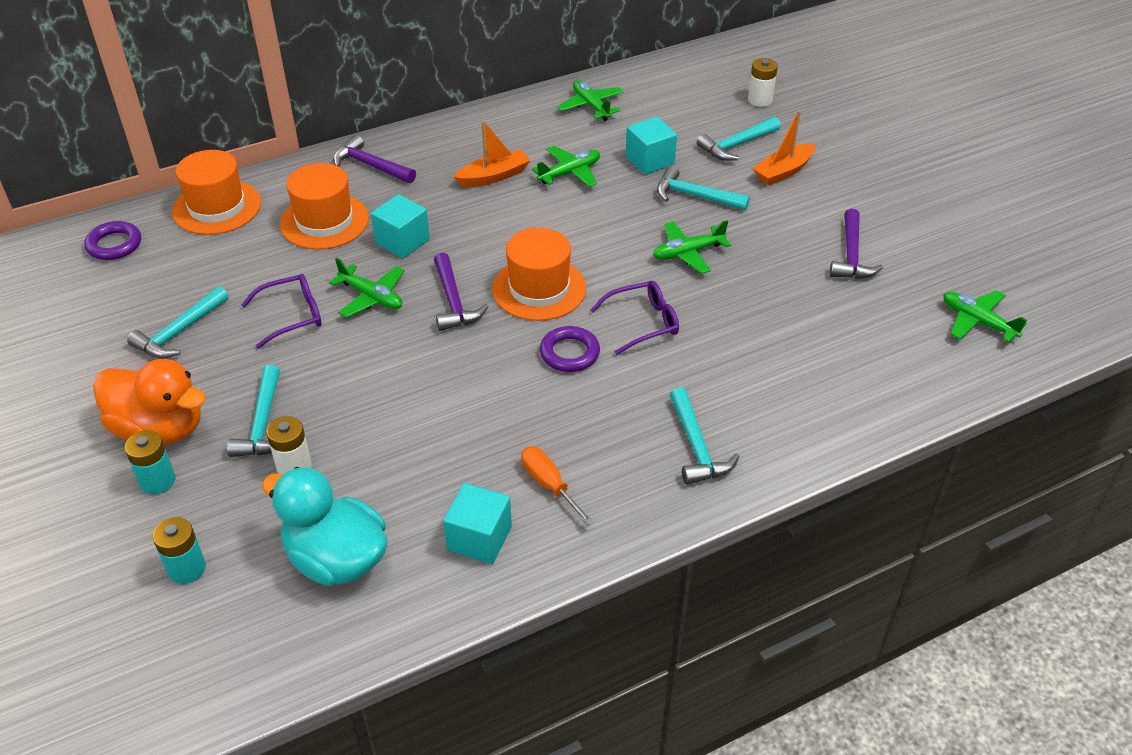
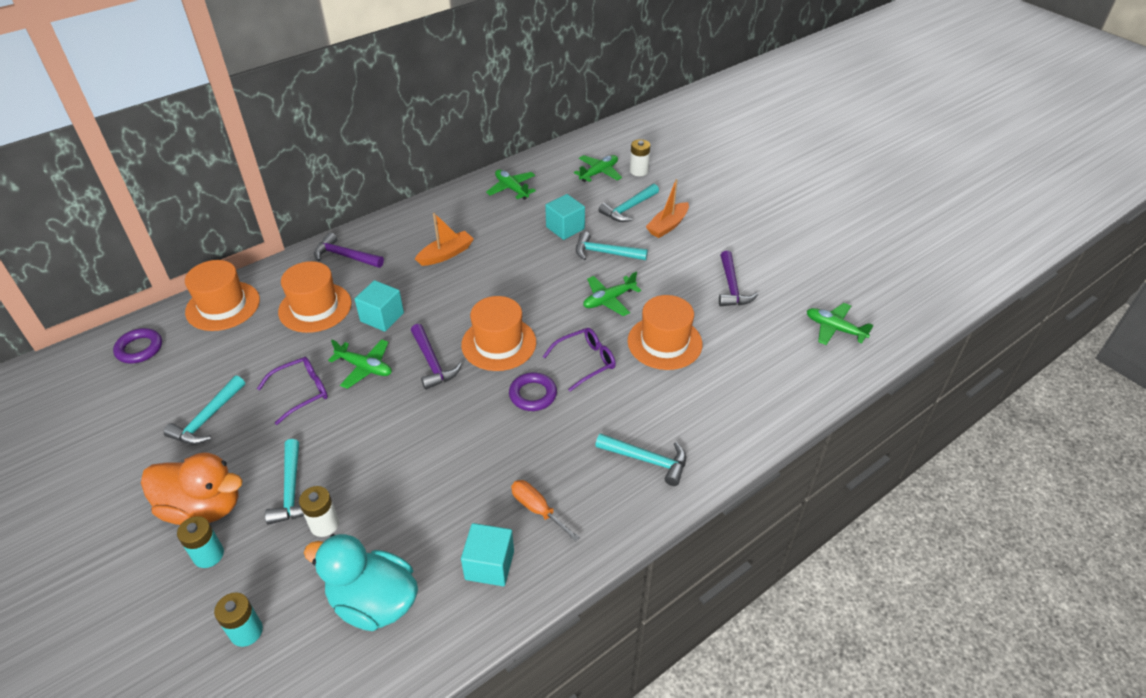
camera: 10 degrees left, 0 degrees up
(570, 173) = (505, 245): green plane -> green plane (599, 173)
(697, 447) = (647, 460): turquoise hammer -> turquoise hammer turned 45 degrees counterclockwise
(749, 312) = (664, 342): none -> orange hat

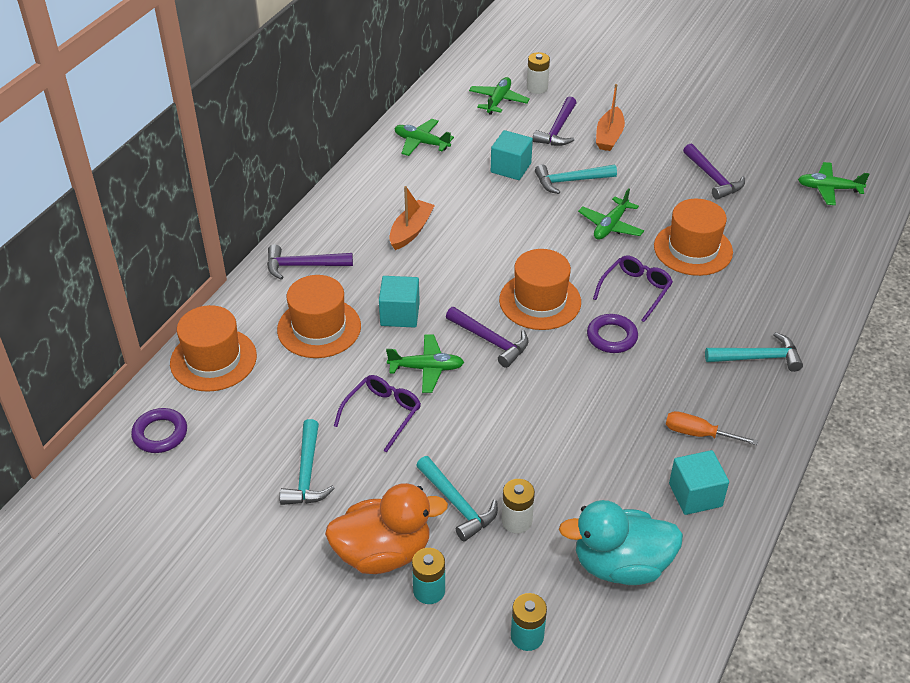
camera: 25 degrees left, 0 degrees up
(628, 208) = (557, 130): turquoise hammer -> purple hammer

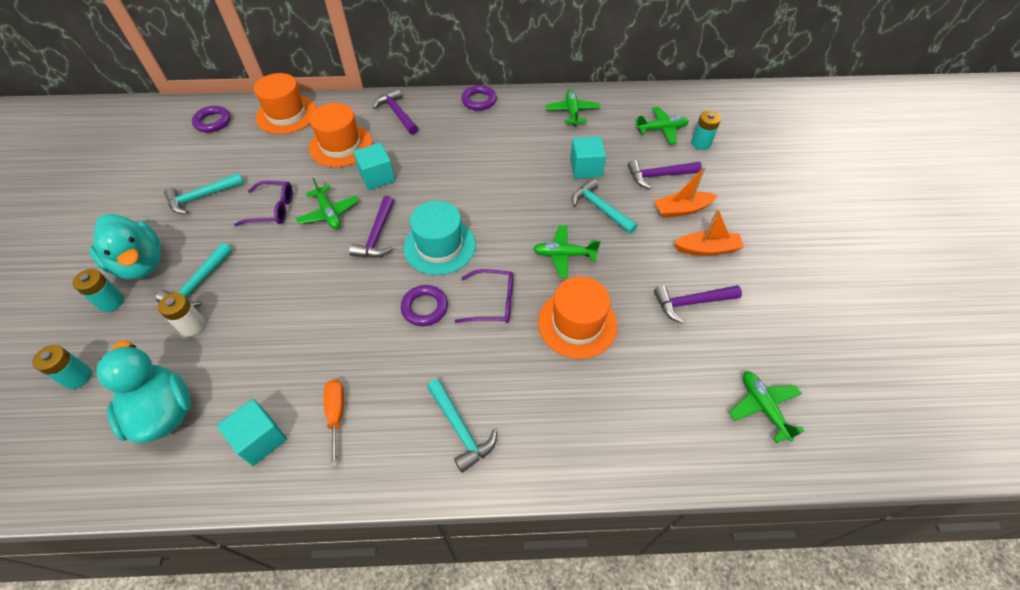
camera: 60 degrees right, 10 degrees up
(341, 197) = (479, 101): none -> purple ring
(383, 553) = (141, 263): orange duck -> turquoise duck
(411, 231) = (469, 146): orange boat -> orange boat (707, 249)
(537, 88) = (700, 143): white battery -> turquoise battery
(540, 301) = (439, 246): orange hat -> turquoise hat
(713, 178) = (691, 303): purple hammer -> purple hammer turned 45 degrees clockwise

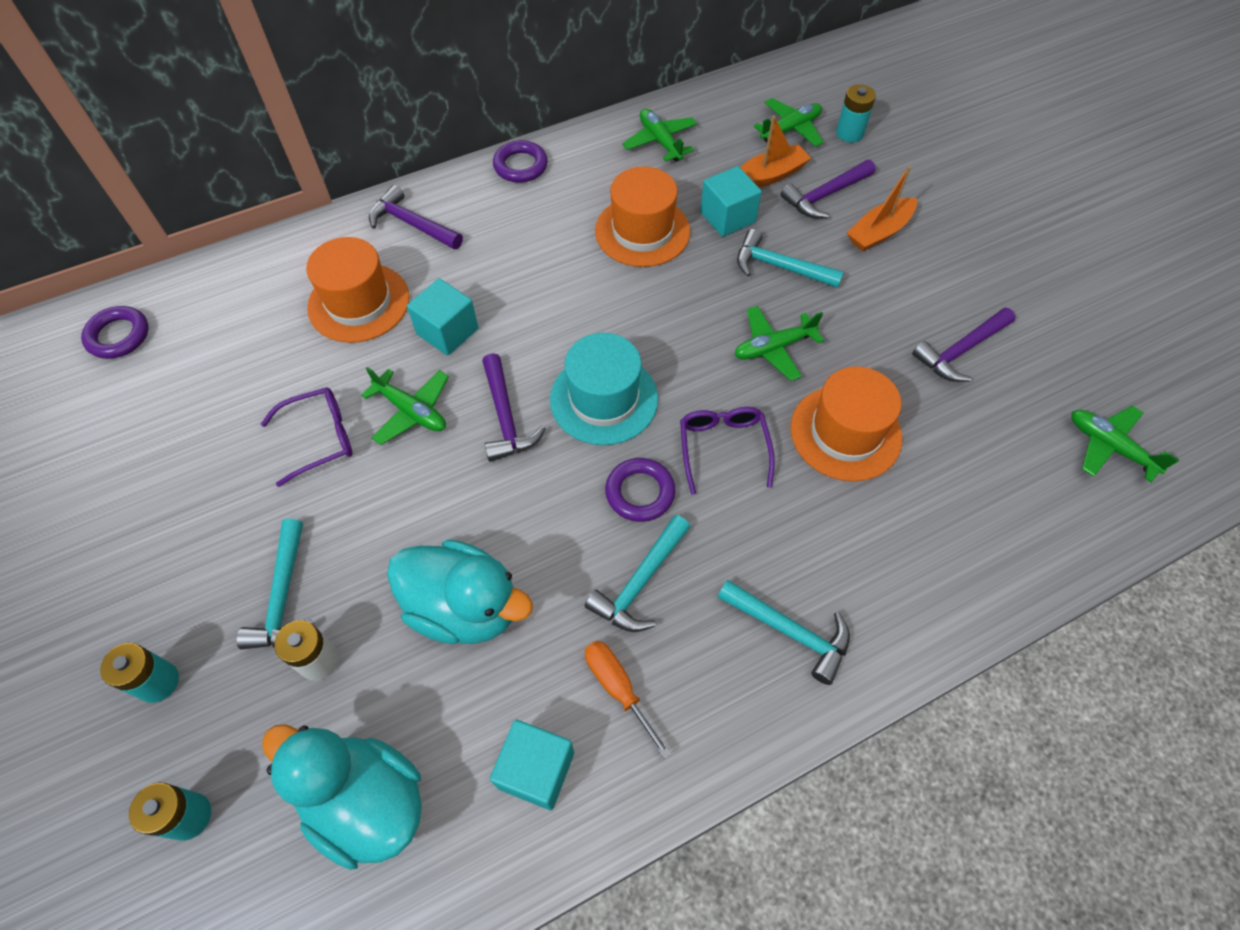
camera: 25 degrees left, 5 degrees up
(141, 263) = (163, 604): turquoise duck -> turquoise duck (465, 607)
(202, 197) = (189, 462): turquoise hammer -> turquoise hammer (640, 582)
(286, 114) = (237, 283): orange hat -> orange hat (642, 231)
(492, 302) = (723, 448): purple glasses -> purple glasses turned 75 degrees counterclockwise
(707, 249) = (938, 274): orange boat -> orange boat (769, 176)

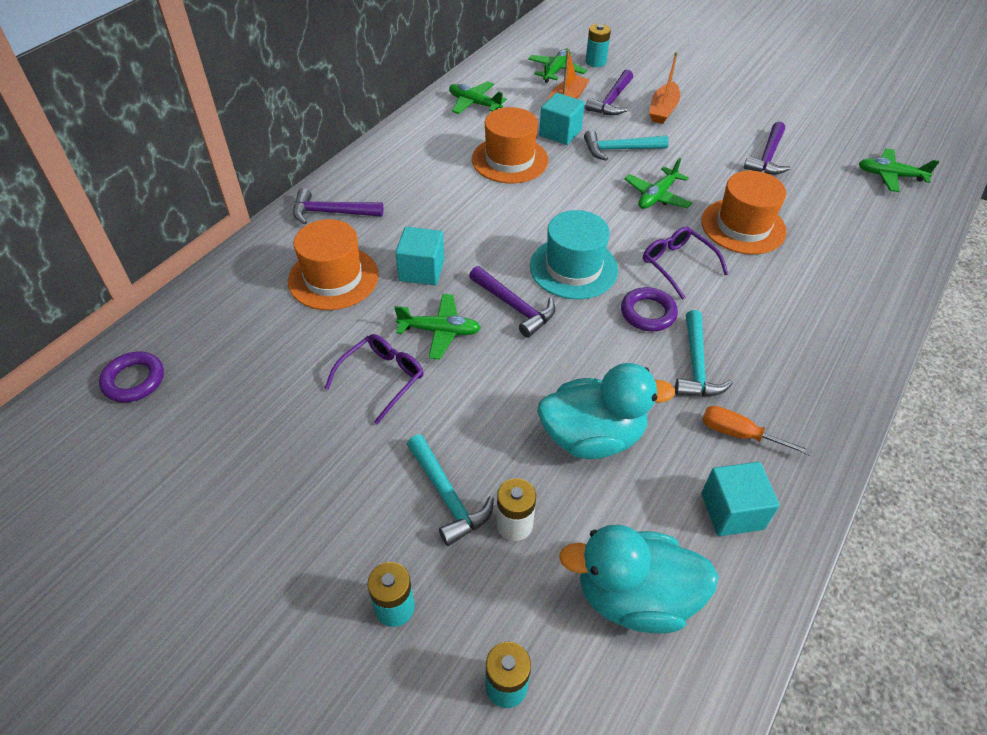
camera: 30 degrees left, 10 degrees down
(520, 166) = (385, 149): purple ring -> none
(790, 631) = (811, 350): turquoise hammer -> none

